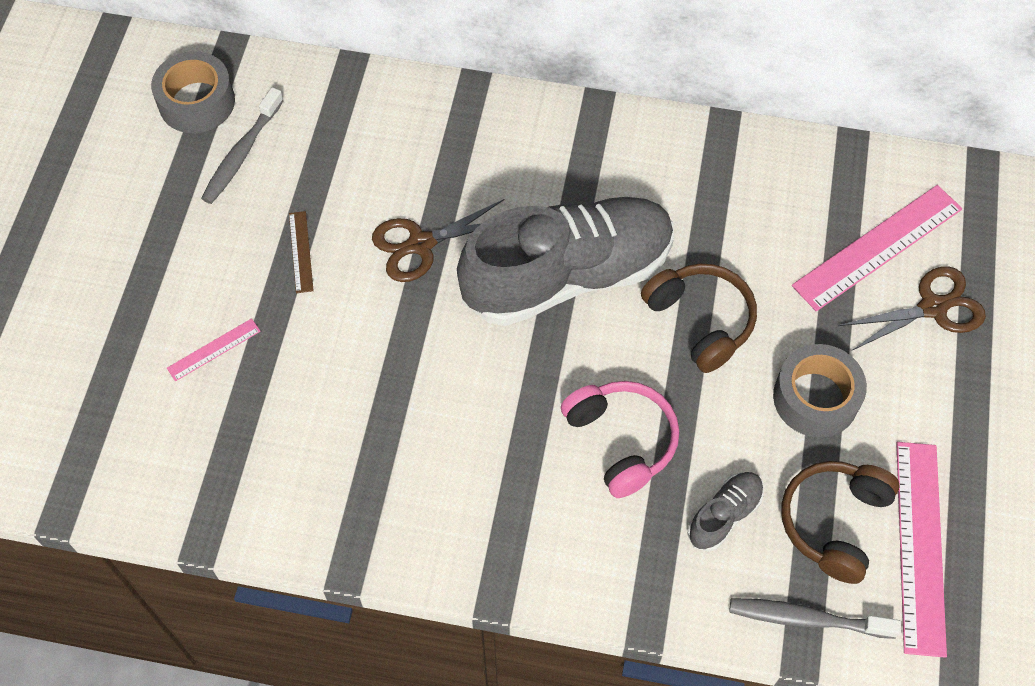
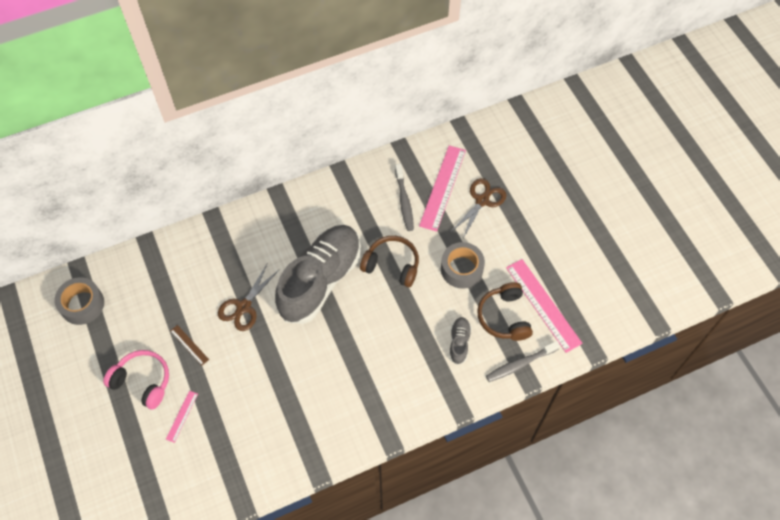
camera: 35 degrees left, 0 degrees up
(241, 154) = (125, 316): grey toothbrush -> grey toothbrush (404, 201)
(621, 440) = (395, 338): pink headphones -> pink headphones (143, 381)

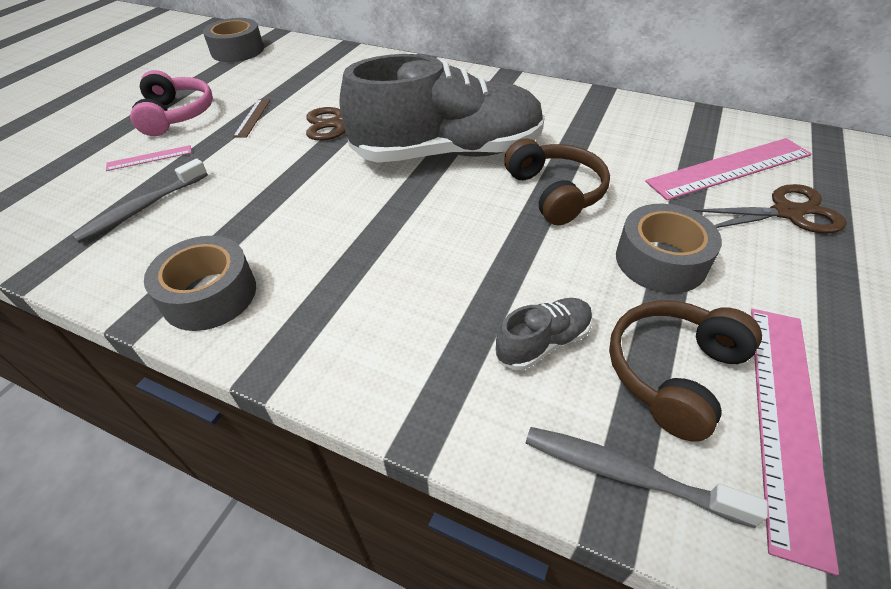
camera: 50 degrees right, 15 degrees down
(328, 439) = (209, 295): none -> grey tape
(404, 201) = (652, 151): grey toothbrush -> grey toothbrush (142, 208)

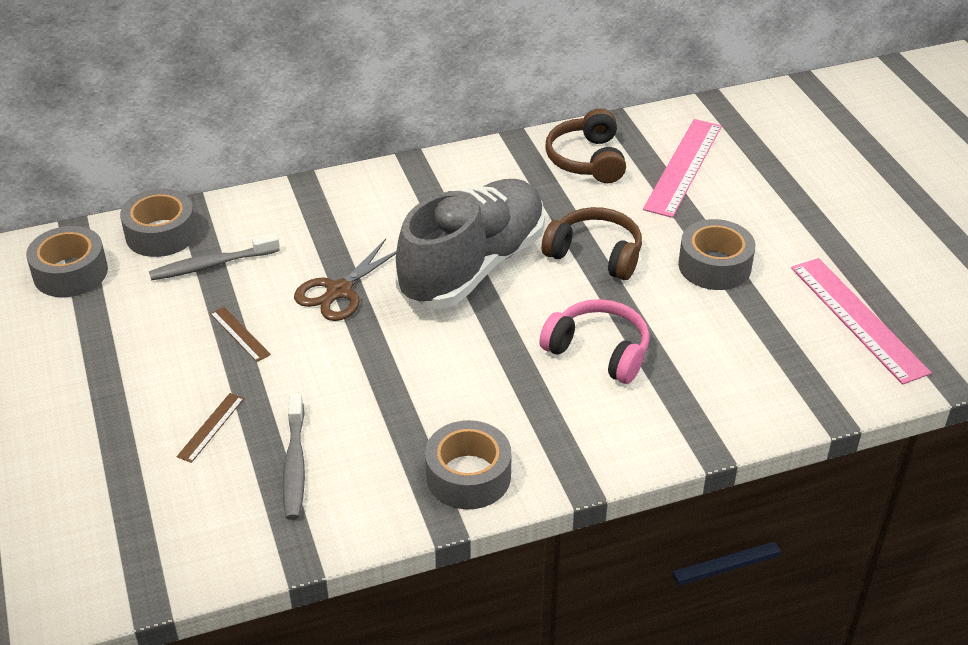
camera: 45 degrees left, 5 degrees down
(149, 158) = (211, 427): pink ruler -> brown ruler
(177, 115) = (151, 376): pink headphones -> pink headphones (598, 351)
(306, 52) = (161, 234): none -> grey tape
(543, 342) = (710, 360): grey shoe -> none
(626, 474) = (819, 395): grey toothbrush -> grey toothbrush (211, 265)
(673, 372) = (789, 331): brown headphones -> brown headphones (587, 160)
(786, 213) = (749, 186): brown scissors -> none

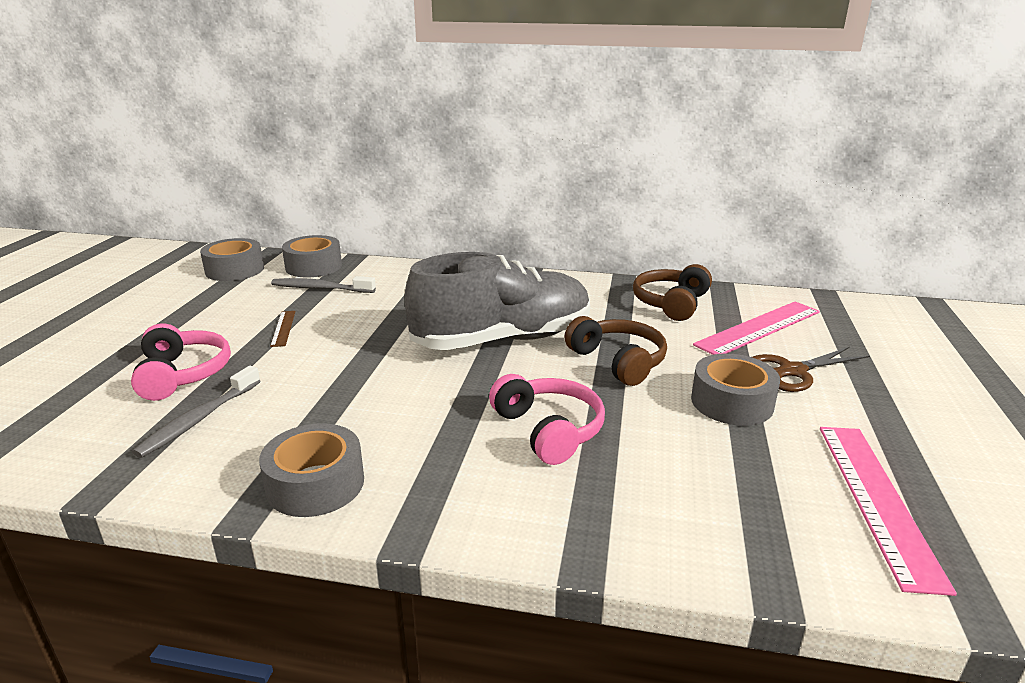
camera: 30 degrees right, 15 degrees down
(211, 427) = (183, 374): brown ruler -> pink headphones
(339, 291) = (383, 325): brown scissors -> brown scissors (793, 371)

